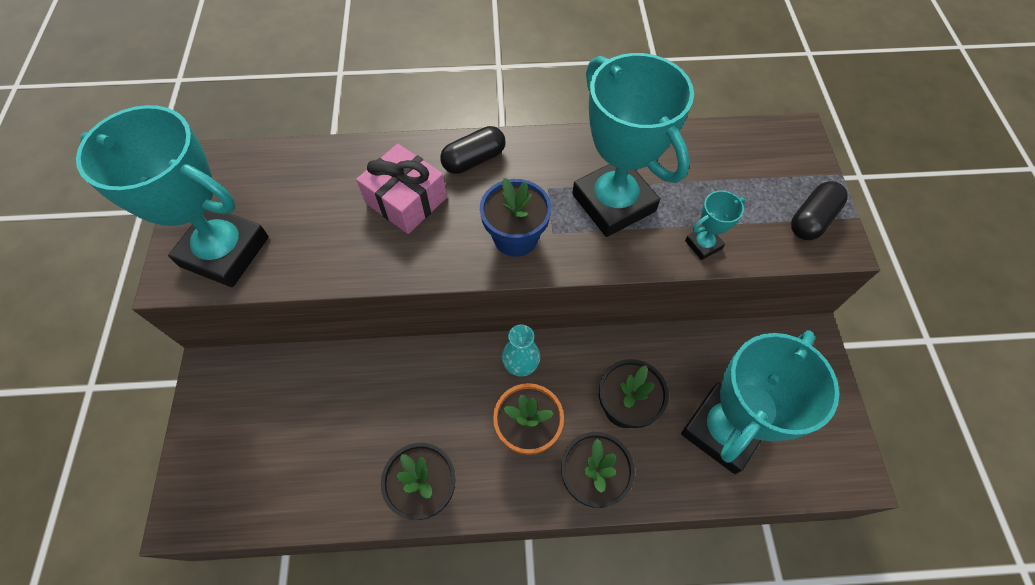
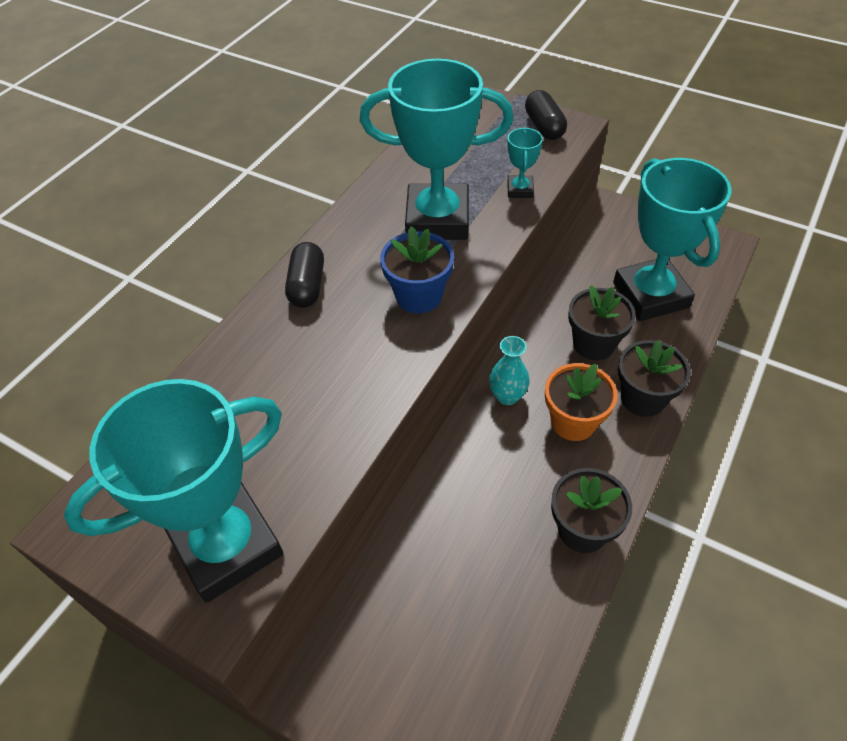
camera: 55 degrees left, 10 degrees down
(406, 200) = (306, 356): pink gift -> none

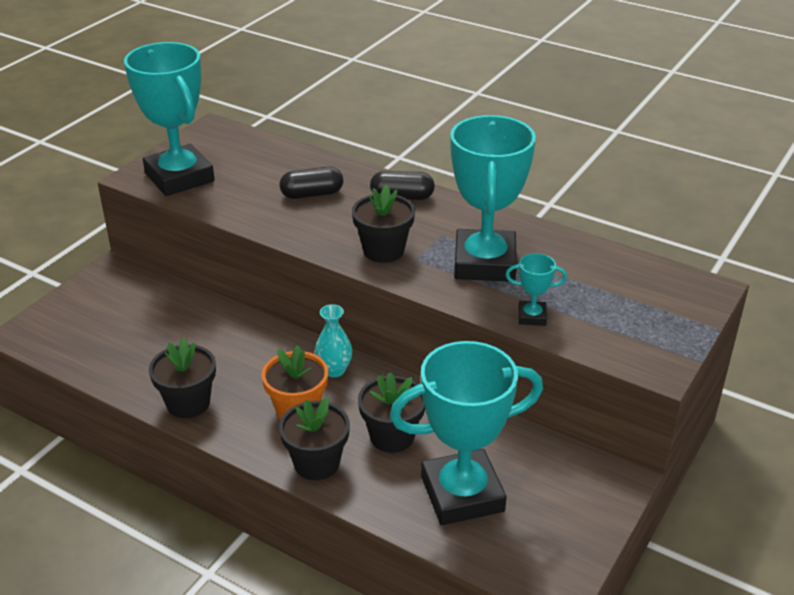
camera: 90 degrees right, 15 degrees down
(419, 296) = (383, 250): blue flower pot -> black flower pot
(544, 127) = (652, 343): black capsule -> black capsule (312, 194)

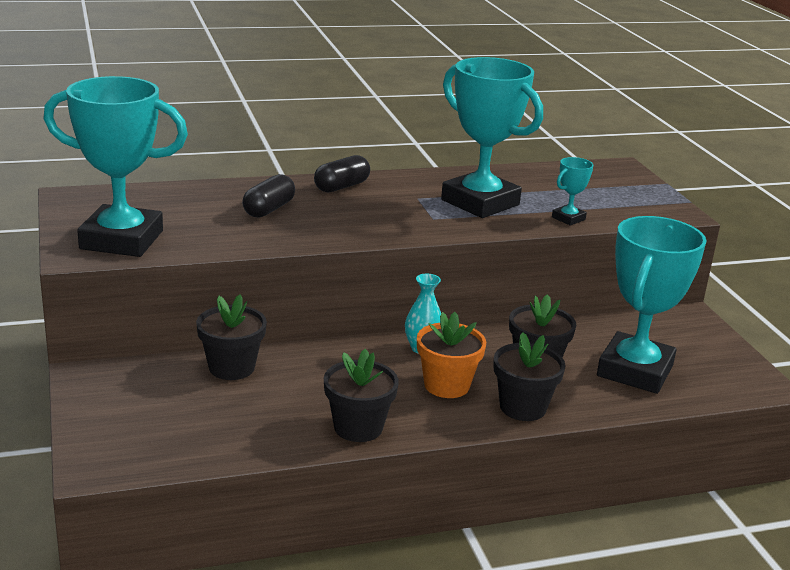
camera: 50 degrees left, 10 degrees down
(383, 250) = (400, 222): black flower pot -> black flower pot (231, 367)

